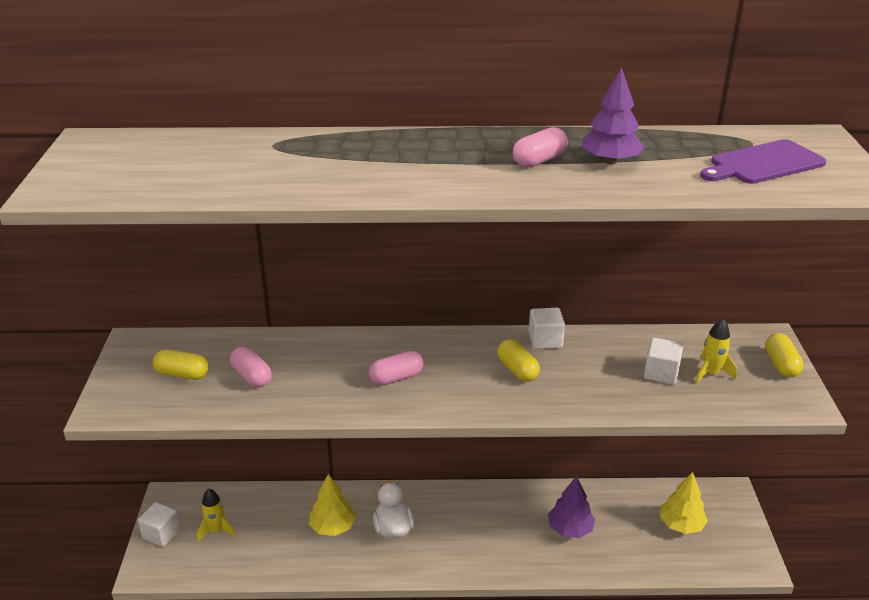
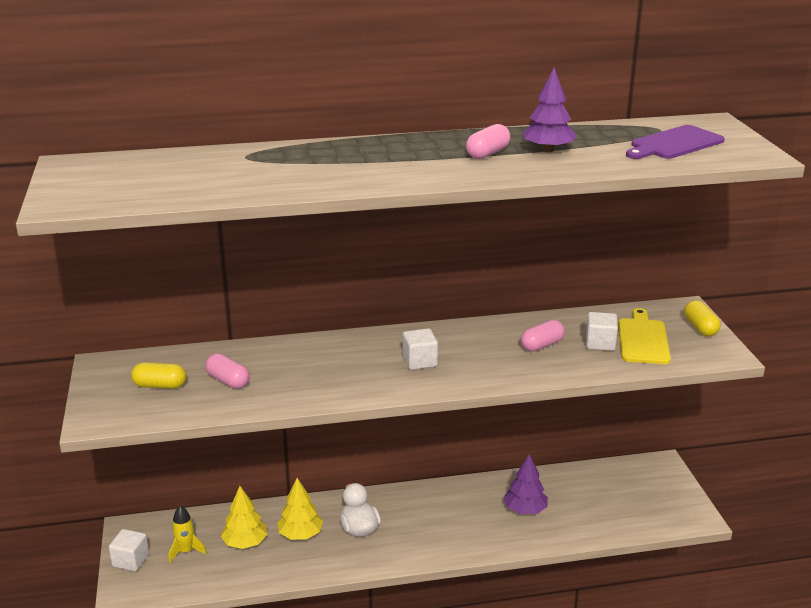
camera: 10 degrees left, 5 degrees down
(396, 378) = (365, 369): pink capsule -> pink capsule (542, 345)
(517, 370) = (473, 353): yellow capsule -> none
(545, 340) = (491, 327): white cube -> white cube (420, 361)
(681, 525) = (624, 494): yellow tree -> yellow tree (245, 542)
(711, 373) = (643, 339): yellow rocket -> yellow cutting board

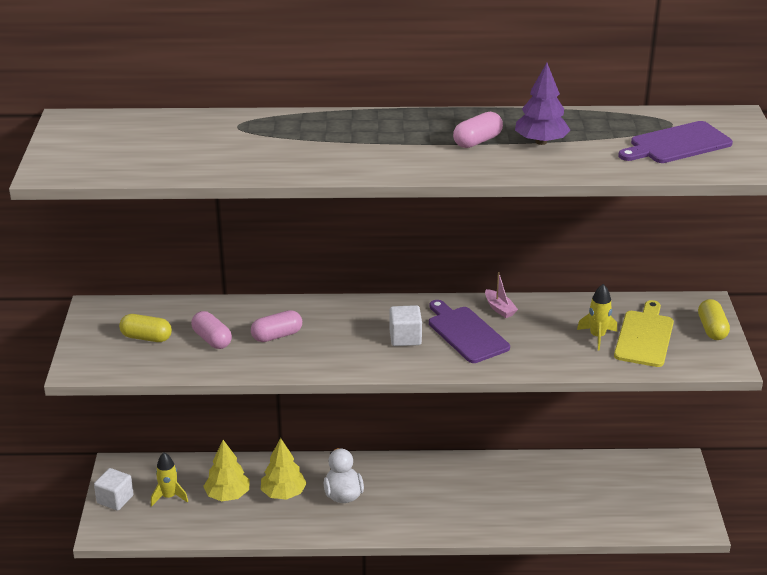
camera: 10 degrees right, 5 degrees up
(476, 352) = (466, 333): none -> purple cutting board
(500, 328) = (499, 309): none -> pink boat
(525, 510) = (517, 495): purple tree -> none
(542, 345) = (536, 332): pink capsule -> pink capsule (277, 336)
(600, 343) = (597, 336): white cube -> yellow rocket

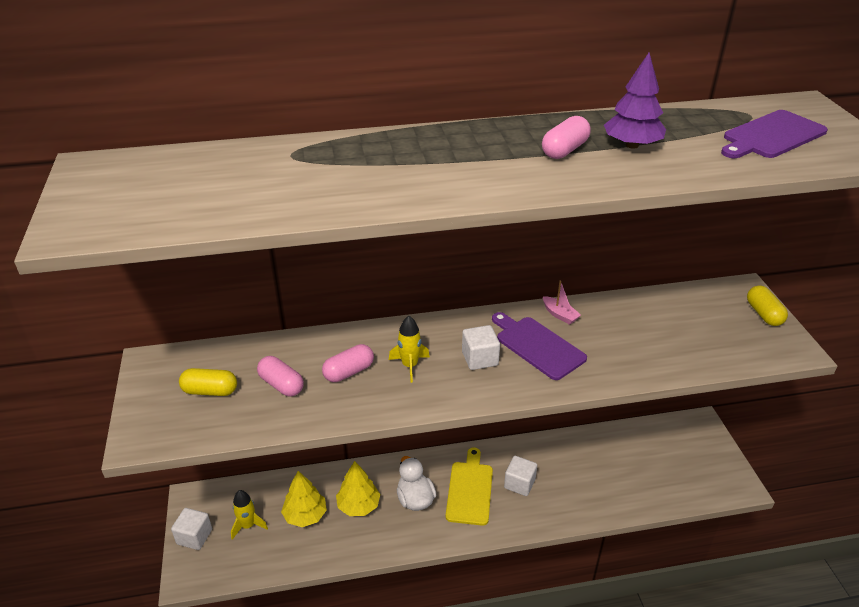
camera: 10 degrees left, 5 degrees up
(457, 494) = (519, 484): none -> white cube
(597, 336) = (663, 335): yellow rocket -> yellow rocket (410, 366)
(644, 336) = (707, 329): yellow cutting board -> yellow cutting board (469, 490)

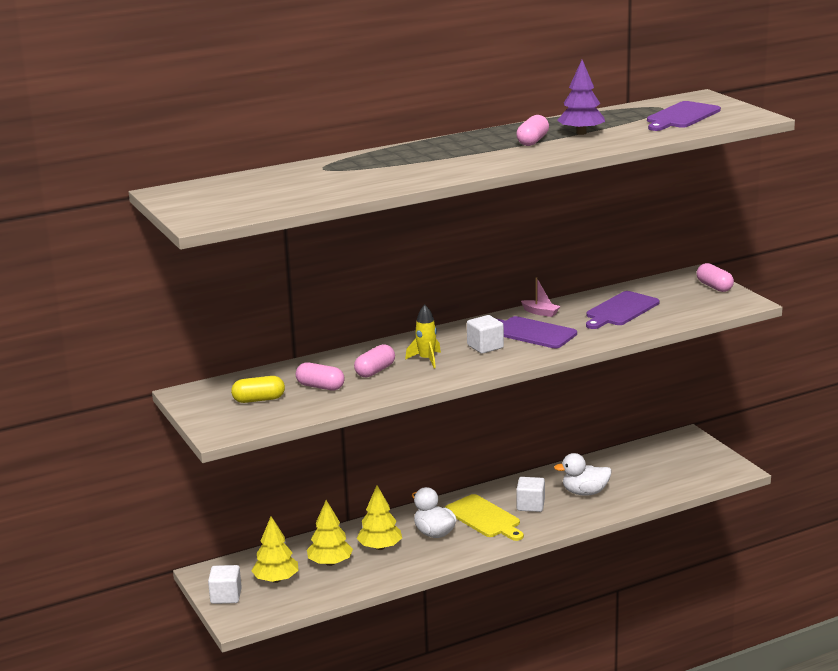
camera: 15 degrees left, 15 degrees down
(248, 526) = (276, 579): yellow rocket -> yellow tree
(469, 490) = (484, 518): yellow cutting board -> yellow cutting board turned 150 degrees clockwise
(577, 479) = (585, 492): none -> white duck
(647, 331) = (620, 310): none -> purple cutting board
(763, 314) = (714, 287): yellow capsule -> pink capsule

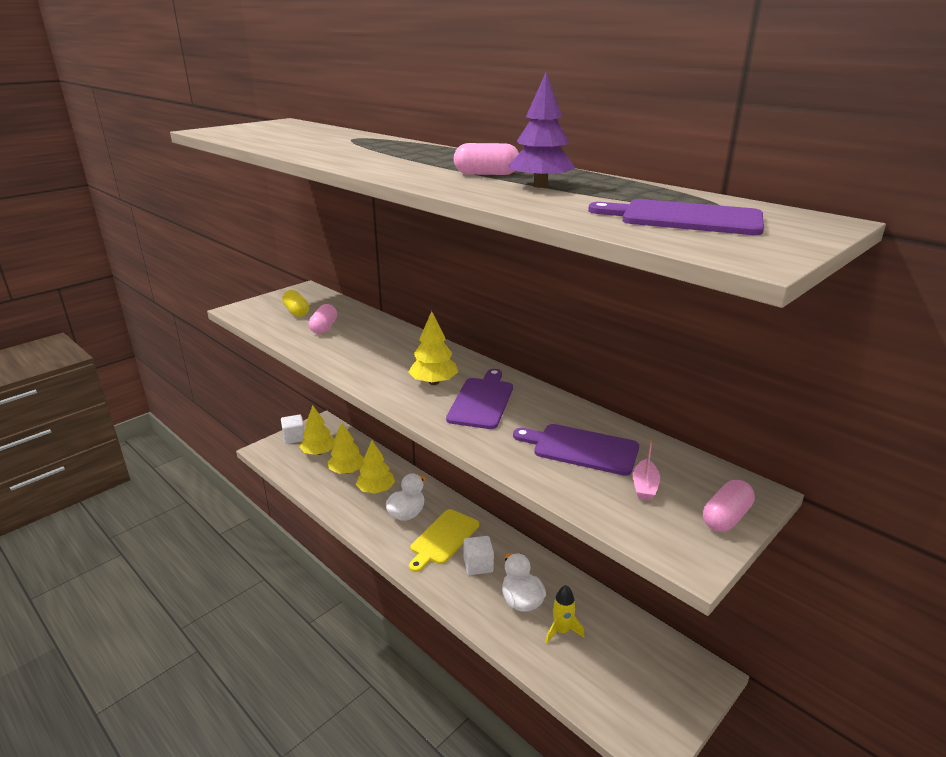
camera: 70 degrees right, 5 degrees up
(375, 371) = (360, 342): pink capsule -> none
(426, 360) = (392, 360): yellow rocket -> yellow rocket (562, 631)
(485, 347) = (433, 382): white cube -> yellow tree
(540, 312) = (539, 399): pink boat -> pink boat (644, 486)

